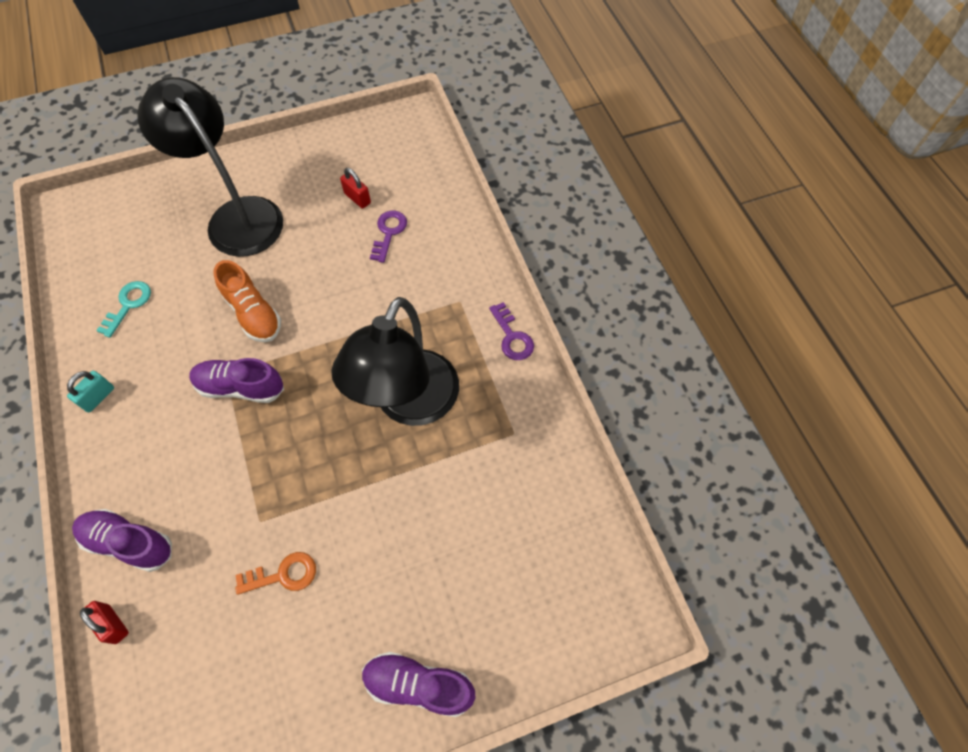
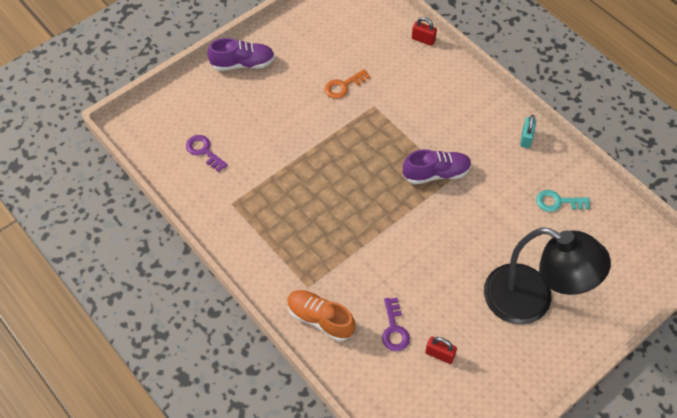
camera: 160 degrees right, 5 degrees down
(128, 305) = (557, 202): turquoise key -> turquoise key turned 90 degrees clockwise
(129, 543) = (443, 74): purple shoe -> none
(253, 313) = (461, 225): orange shoe -> orange shoe (320, 319)
(409, 404) = (312, 199): black lamp -> none
(512, 337) = (255, 271): purple key -> purple key (204, 151)

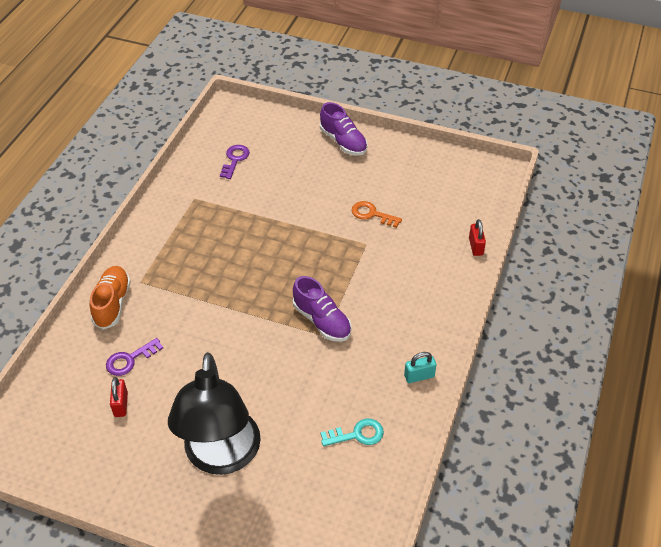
camera: 60 degrees right, 10 degrees down
(557, 202) = (357, 434): turquoise key -> turquoise key turned 105 degrees clockwise

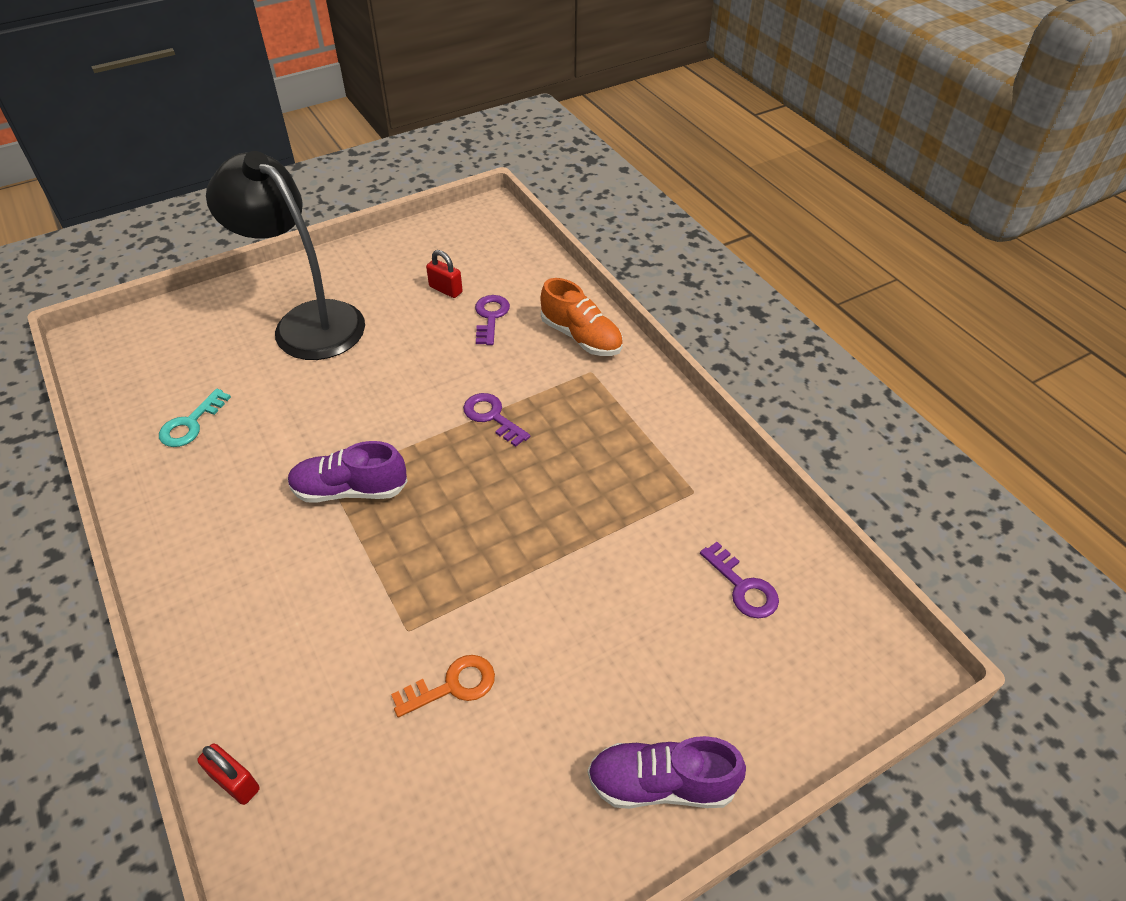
camera: 130 degrees right, 0 degrees up
(216, 300) = (492, 417): none -> purple key
(419, 376) = (168, 525): turquoise padlock -> none

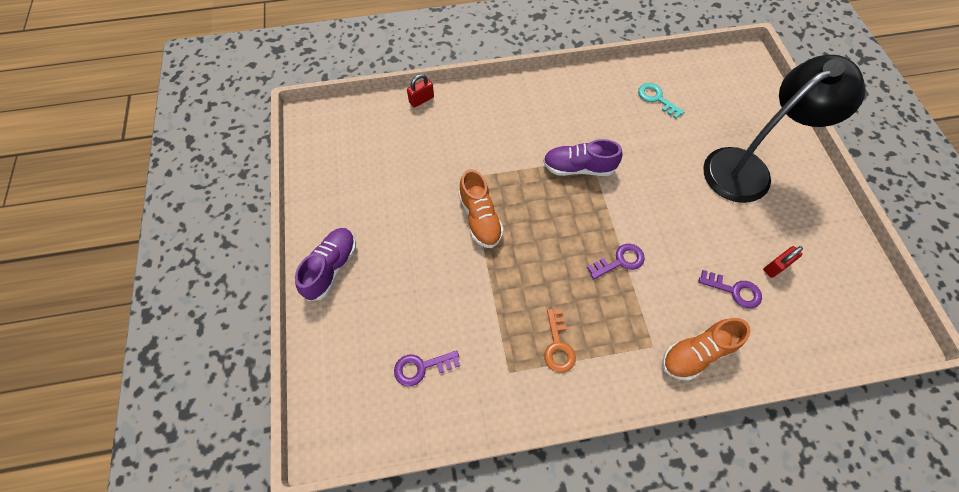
camera: 110 degrees right, 15 degrees up
(350, 490) = (578, 168): purple shoe -> purple shoe turned 105 degrees counterclockwise
(453, 685) = (428, 190): orange key -> orange key (558, 346)
(482, 590) = (480, 218): none -> orange shoe

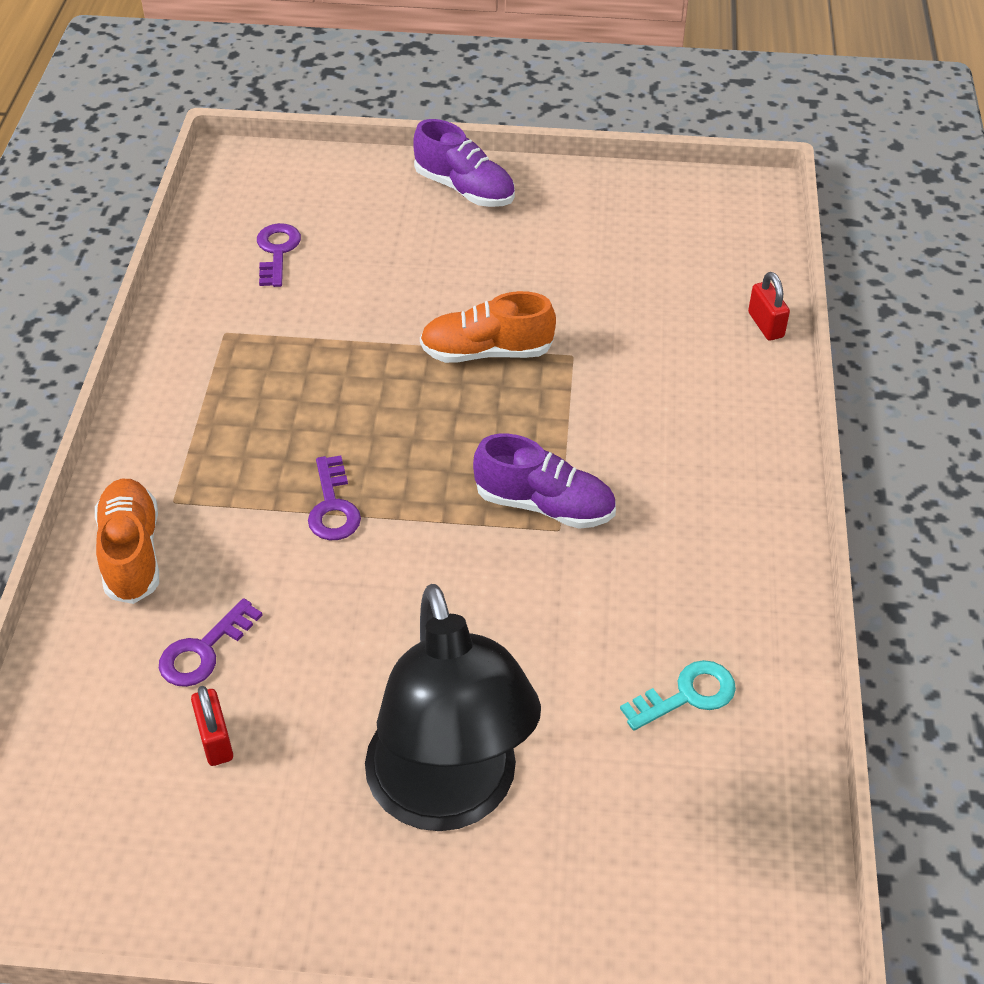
camera: 105 degrees right, 15 degrees down
(558, 346) = (233, 391): orange key -> none
(578, 168) = (544, 505): purple shoe -> purple shoe turned 90 degrees clockwise

